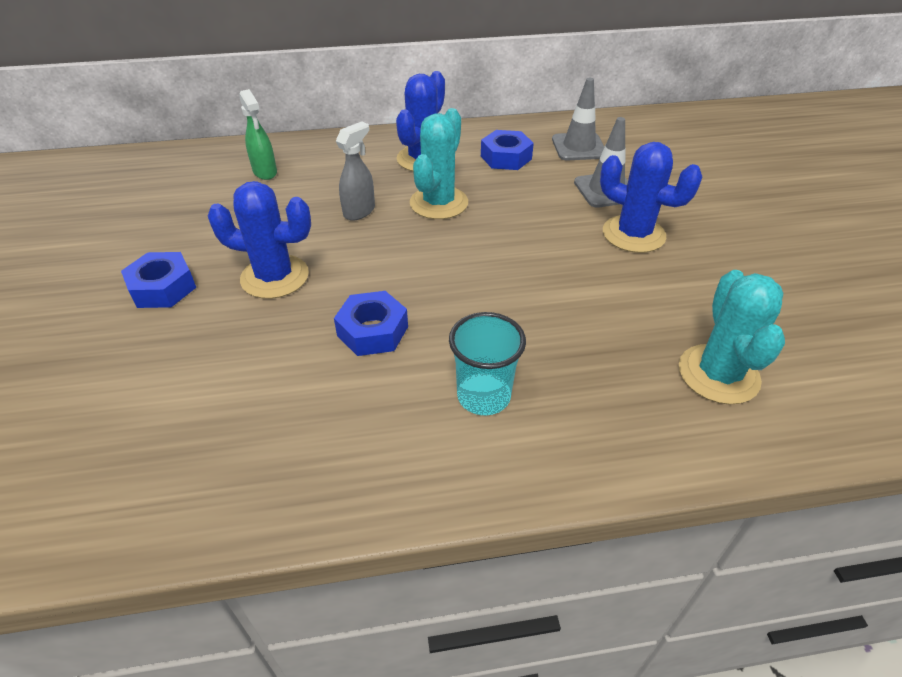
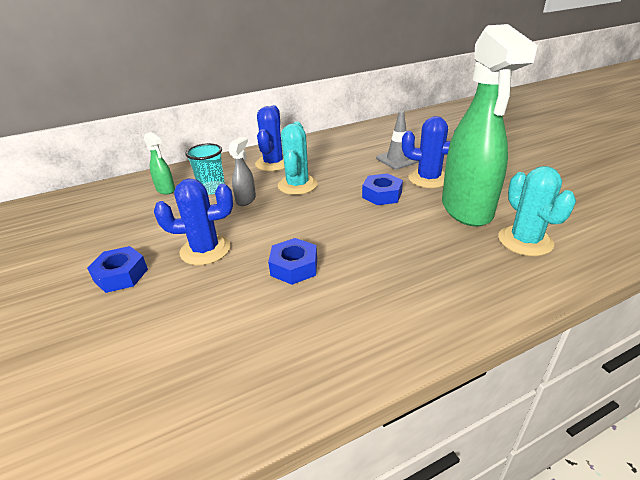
camera: 15 degrees left, 10 degrees down
(483, 396) = (391, 288): turquoise cup -> turquoise cup (212, 188)
(506, 157) = (326, 153): blue nut -> blue nut (382, 195)
(579, 147) = (368, 141): grey traffic cone -> none
(661, 301) = (467, 210): none -> green spray bottle

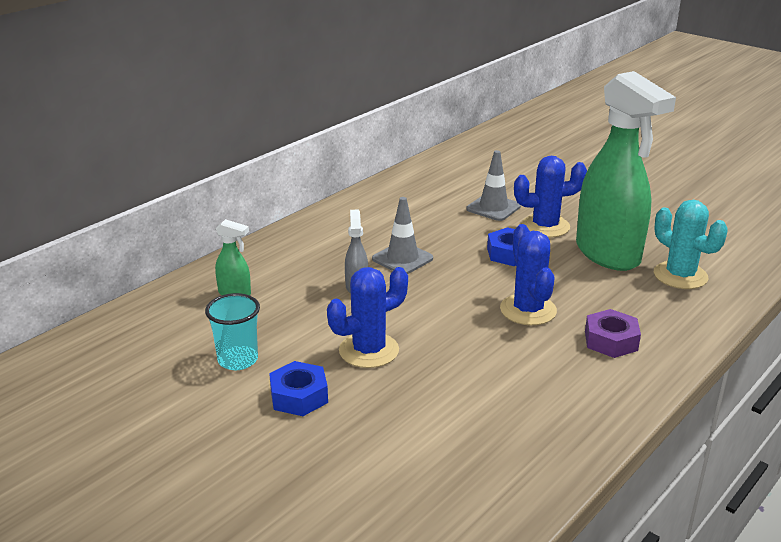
camera: 25 degrees left, 5 degrees down
(212, 188) = (297, 281): turquoise cup -> turquoise cup (238, 360)
(273, 163) = (343, 236): blue cactus -> blue cactus (528, 310)
(294, 267) = (483, 346): blue nut -> none
(297, 185) = (402, 259): turquoise cactus -> grey traffic cone
(410, 289) = (611, 341): none -> purple nut

